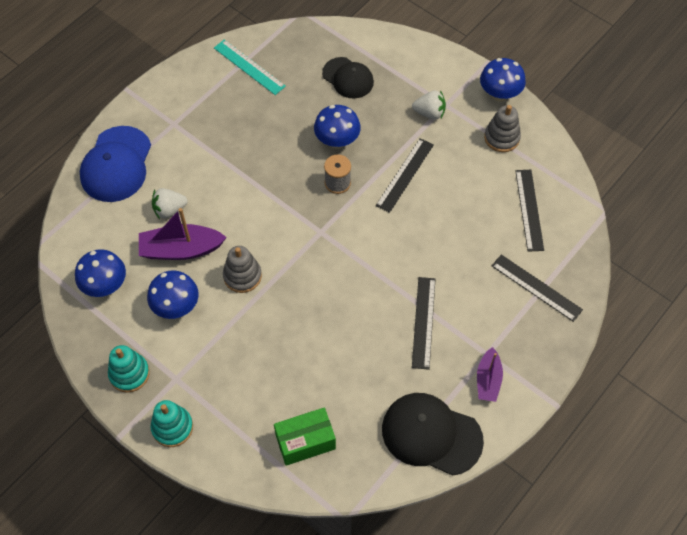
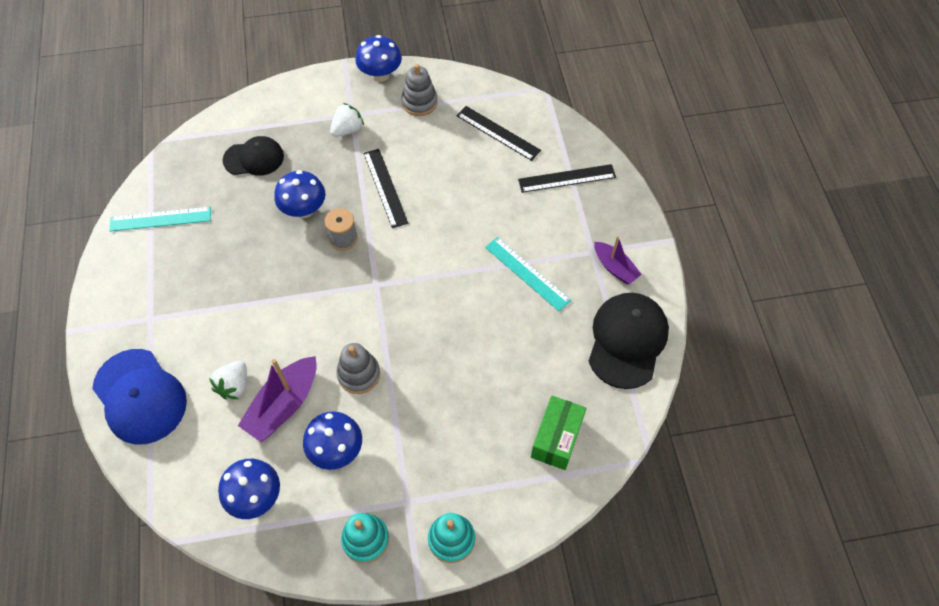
camera: 50 degrees left, 0 degrees up
(423, 322) = (527, 273): black ruler -> turquoise ruler
(431, 434) = (627, 341): black cap -> black cap turned 135 degrees clockwise

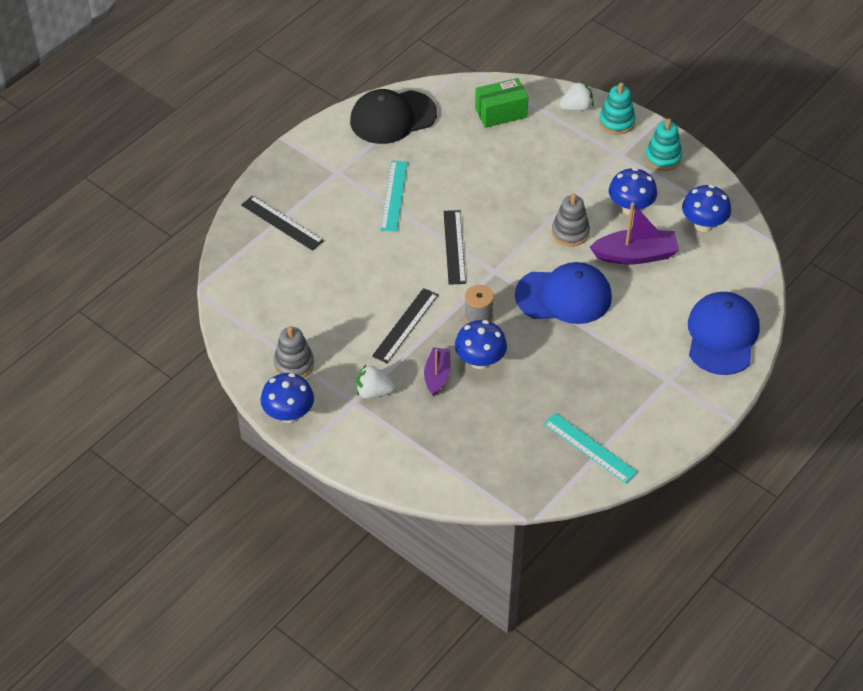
camera: 130 degrees left, 10 degrees down
(234, 385) = (654, 291): white strawberry -> white strawberry (577, 107)
(254, 158) = (469, 433): black cap -> none
(300, 313) = (564, 296): none -> blue cap
(498, 133) = (276, 291): black ruler -> black ruler (454, 247)
(615, 267) = (338, 153): purple boat -> purple boat (437, 375)

